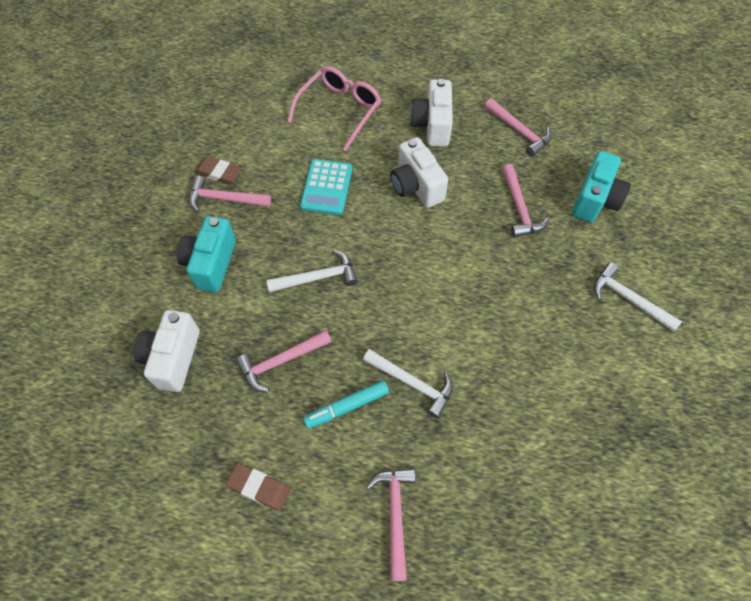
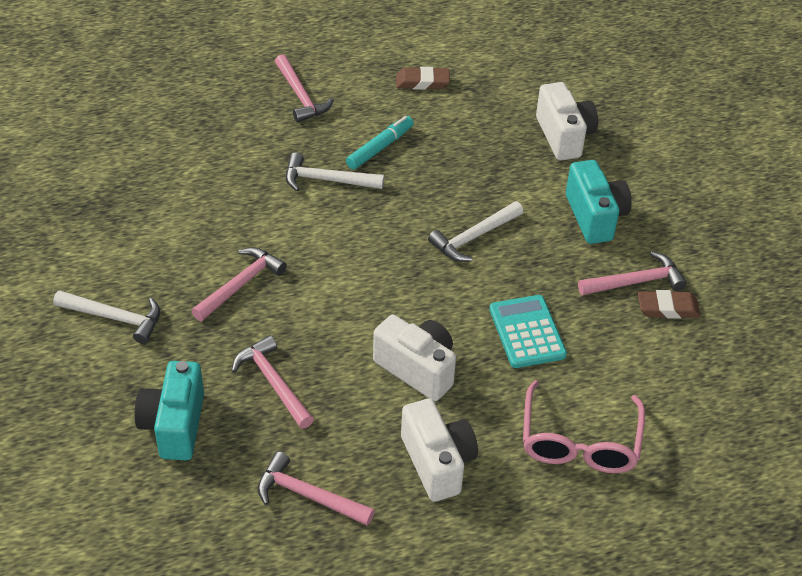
camera: 155 degrees right, 15 degrees down
(281, 361) = (462, 161): pink hammer -> pink hammer (240, 284)

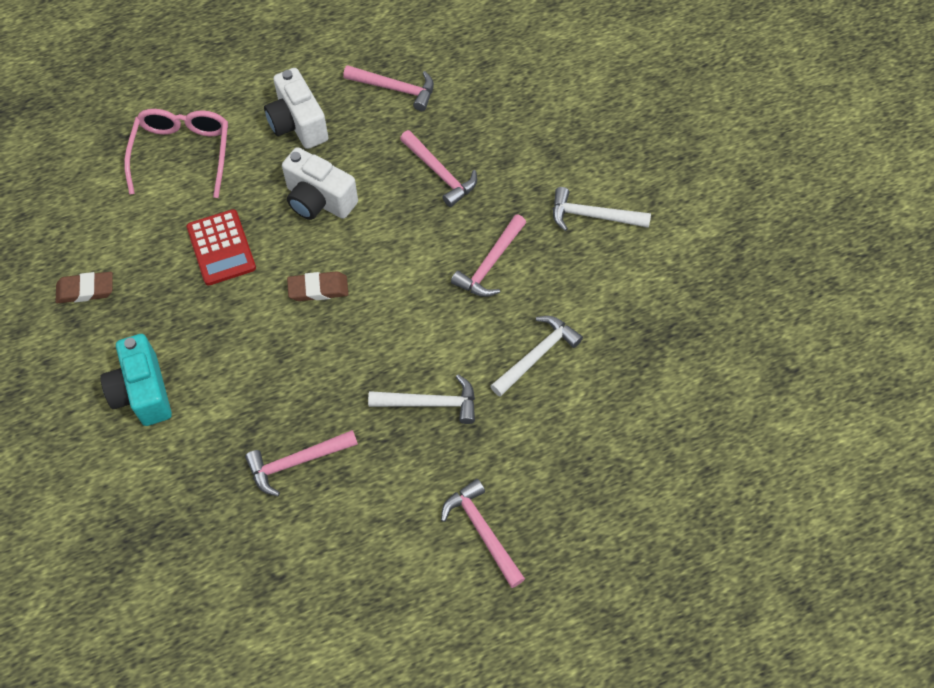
camera: 175 degrees right, 15 degrees up
(174, 425) = (511, 129): turquoise camera -> none
(379, 148) = (378, 459): turquoise marker -> none
(422, 82) = (337, 580): brown eraser -> brown eraser (318, 289)
(474, 237) = (270, 348): white hammer -> white hammer (537, 355)
(527, 332) = (221, 248): turquoise calculator -> red calculator
(564, 136) = (165, 509): white camera -> none
(635, 282) = (112, 316): pink hammer -> pink hammer (297, 462)

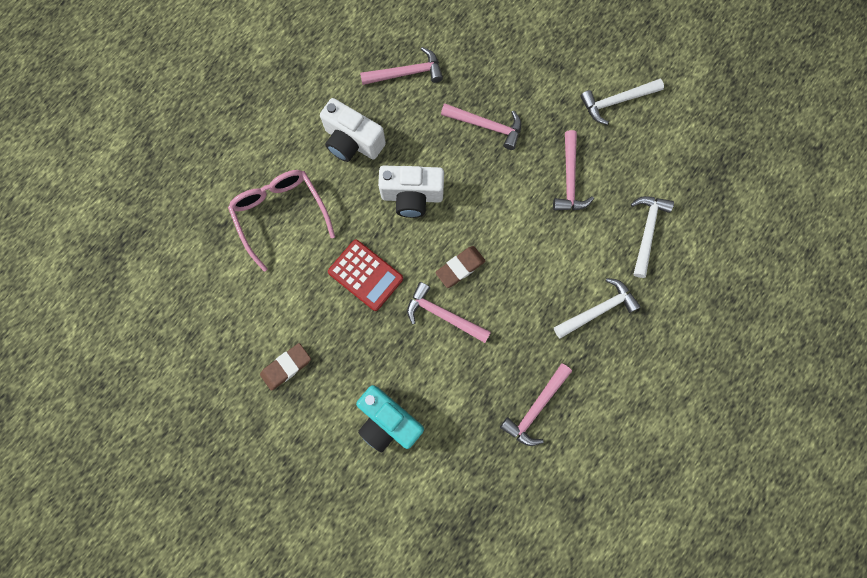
camera: 30 degrees left, 15 degrees up
(482, 531) = (694, 383): pink hammer -> pink hammer (443, 315)

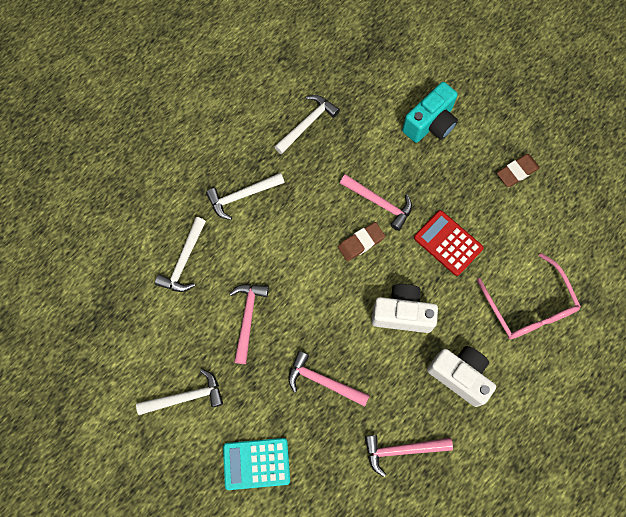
camera: 175 degrees left, 5 degrees down
(388, 421) = (430, 124): turquoise camera -> turquoise camera turned 90 degrees clockwise
(536, 408) = (307, 124): pink hammer -> white hammer
(540, 52) = (256, 463): none -> turquoise calculator

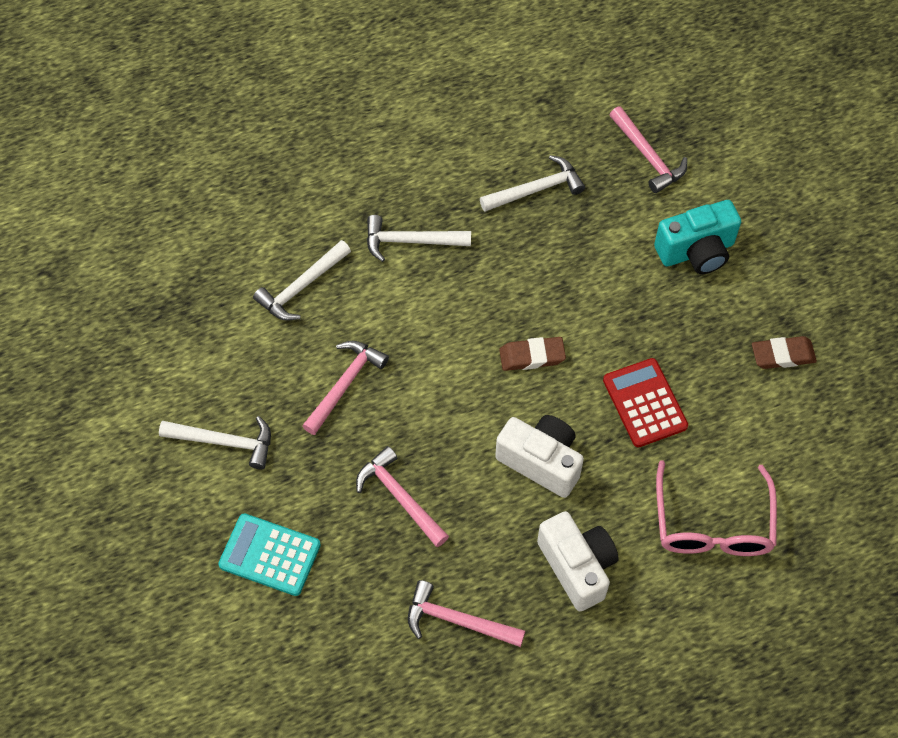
camera: 25 degrees right, 10 degrees down
(379, 203) = (580, 319): pink hammer -> pink hammer (648, 156)

